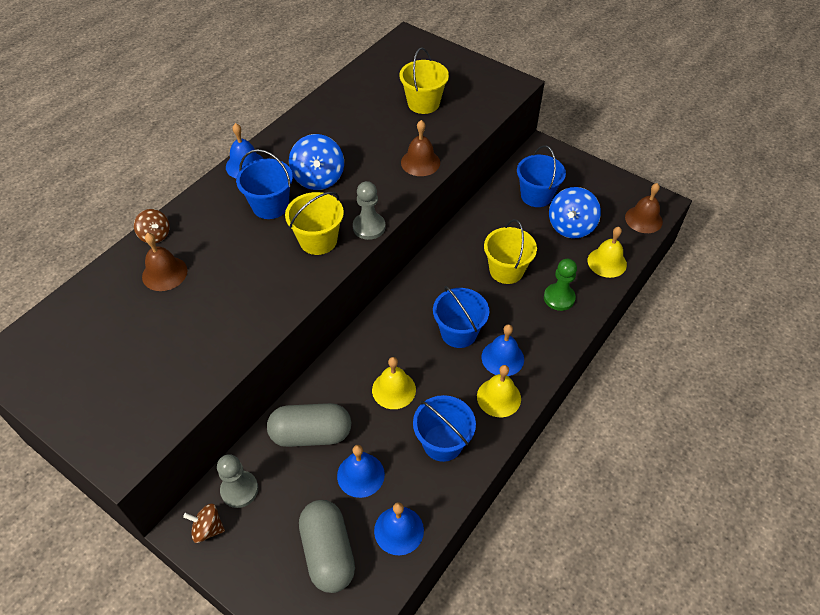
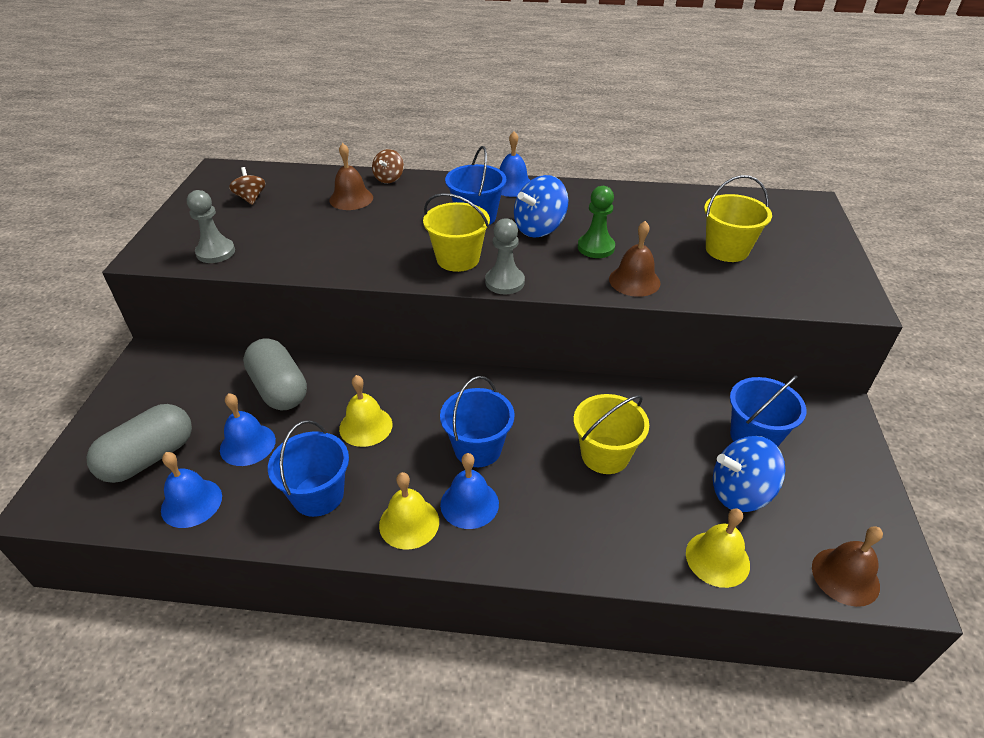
camera: 60 degrees right, 10 degrees down
(208, 528) = (151, 368): brown spinning top -> brown spinning top (251, 198)
(239, 490) = (198, 370): grey pawn -> grey pawn (215, 252)
(559, 298) = (607, 526): green pawn -> green pawn (596, 247)

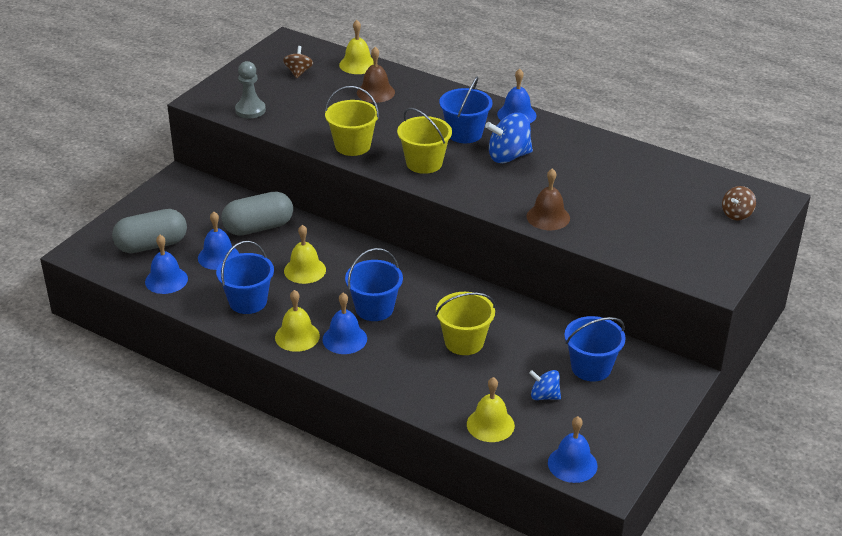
camera: 25 degrees right, 5 degrees down
(279, 389) = (258, 227): grey capsule -> grey capsule turned 75 degrees clockwise
(313, 176) = (357, 64): none -> yellow bell
(389, 178) = (418, 82): brown spinning top -> brown spinning top (736, 214)
(504, 282) = (446, 190): grey pawn -> none
(596, 247) = (541, 184): green pawn -> none
(727, 250) = (650, 215): yellow bucket -> yellow bucket (352, 146)
(740, 492) = (544, 396): blue spinning top -> blue spinning top, size x0.60
(845, 576) = (572, 464): brown bell -> blue bell

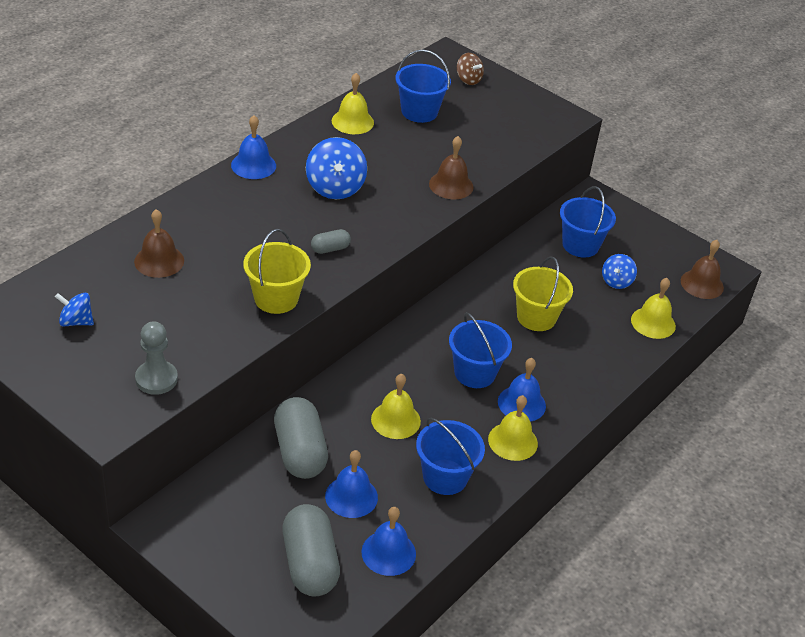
camera: 85 degrees left, 5 degrees up
(298, 72) = (76, 321): brown spinning top -> blue spinning top
(357, 64) = (82, 265): yellow bell -> yellow bell (352, 121)
(424, 163) = (330, 249): yellow bucket -> grey capsule
(464, 133) = (279, 209): blue bucket -> blue bucket (419, 112)
(572, 464) = (702, 284): blue bell -> brown bell

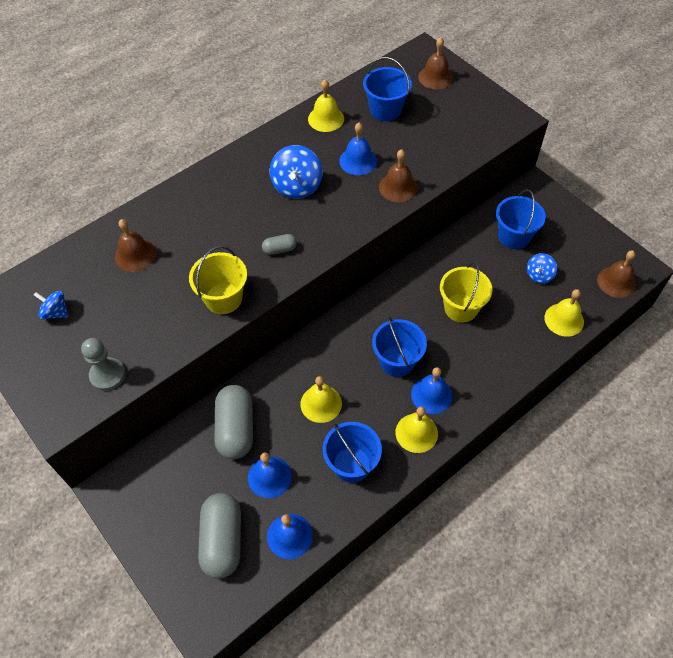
camera: 15 degrees right, 15 degrees up
(253, 165) = (233, 161): blue bell -> blue bell (358, 161)
(468, 79) = (435, 77): brown spinning top -> brown bell

